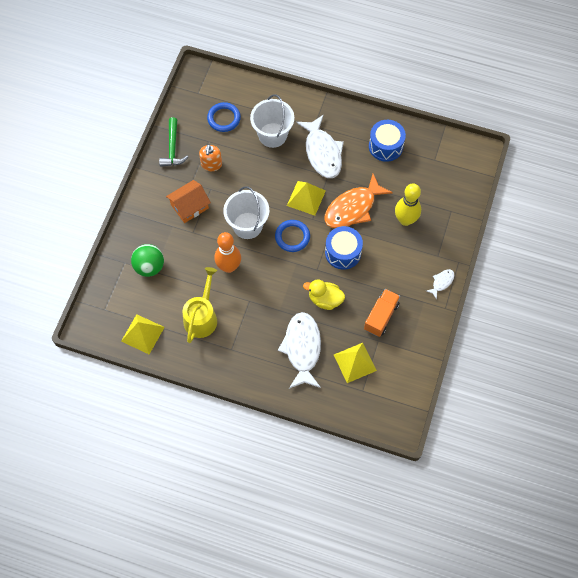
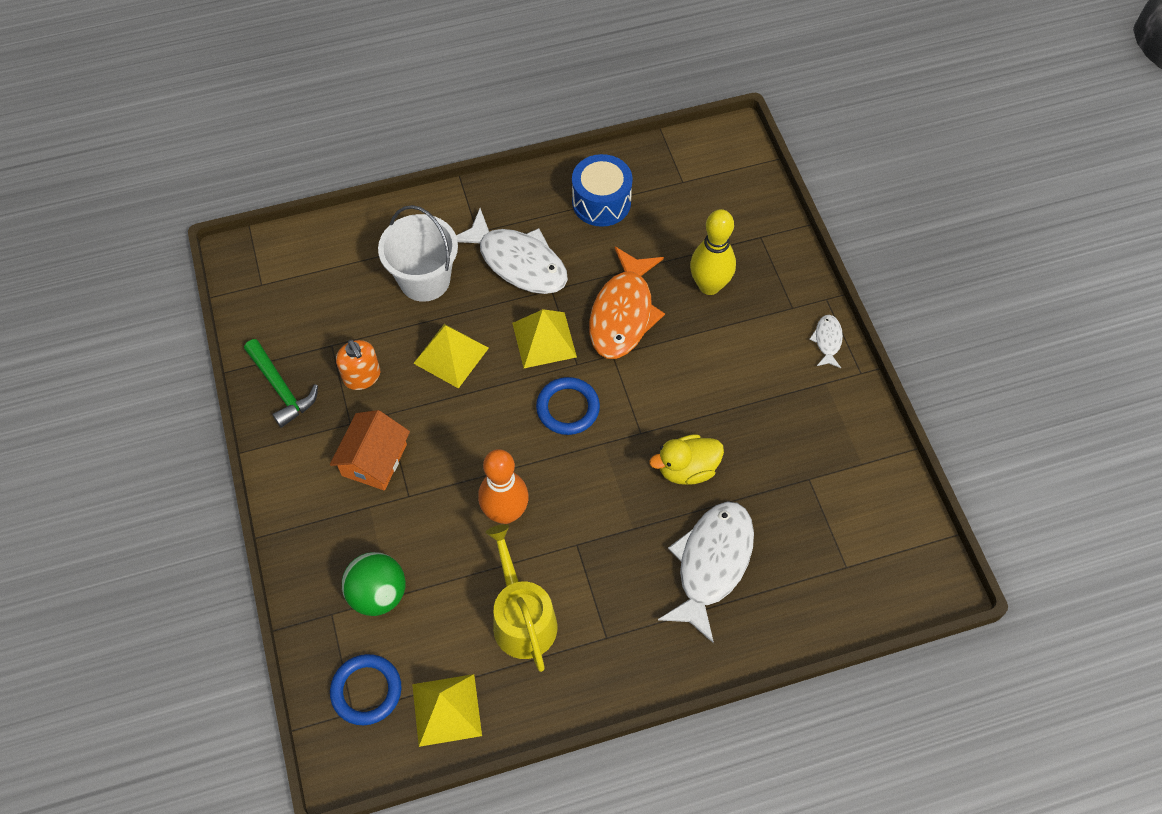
camera: 35 degrees left, 5 degrees down
(224, 118) = (331, 298): blue ring -> blue ring (366, 691)
(247, 225) = (487, 433): white bucket -> none
(302, 348) = (711, 563): white fish -> white fish turned 60 degrees clockwise
(343, 253) = (659, 385): blue drum -> none
(354, 362) = (802, 533): yellow pyramid -> yellow pyramid (451, 355)
(381, 316) = (785, 442): orange truck -> none

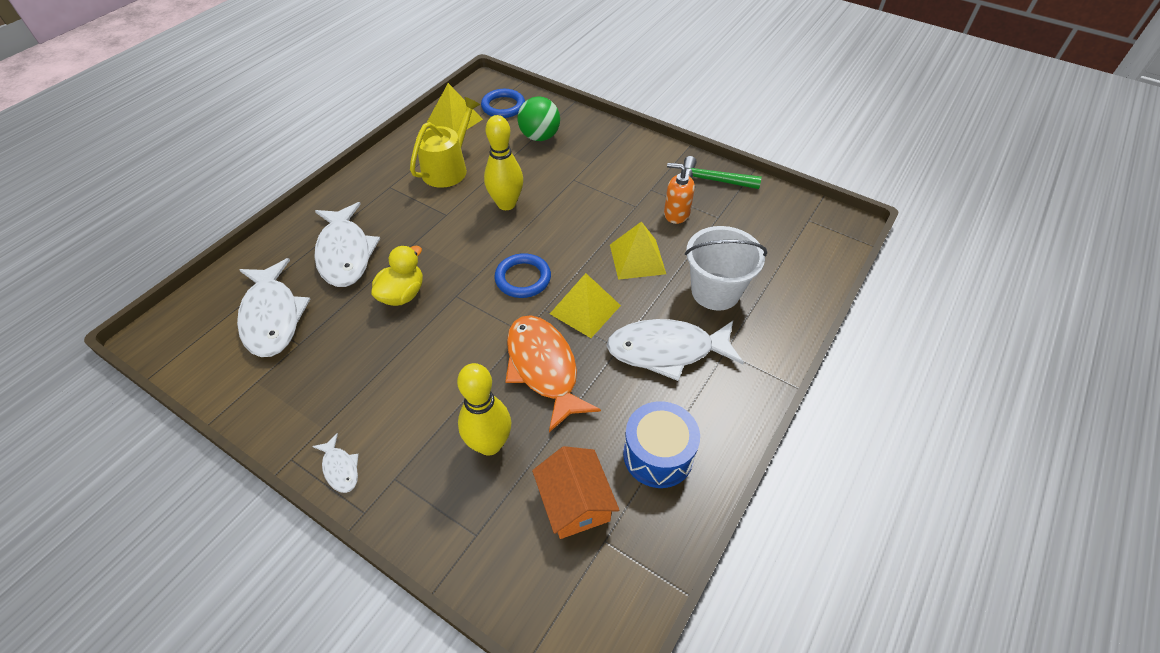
camera: 140 degrees right, 10 degrees down
(374, 460) = (614, 182): orange house -> orange house (575, 502)
(505, 512) = (506, 204): orange bowling pin -> yellow bowling pin
(522, 618) = (448, 168): yellow watering can -> yellow watering can turned 90 degrees counterclockwise
(819, 528) = (272, 317): none -> white fish

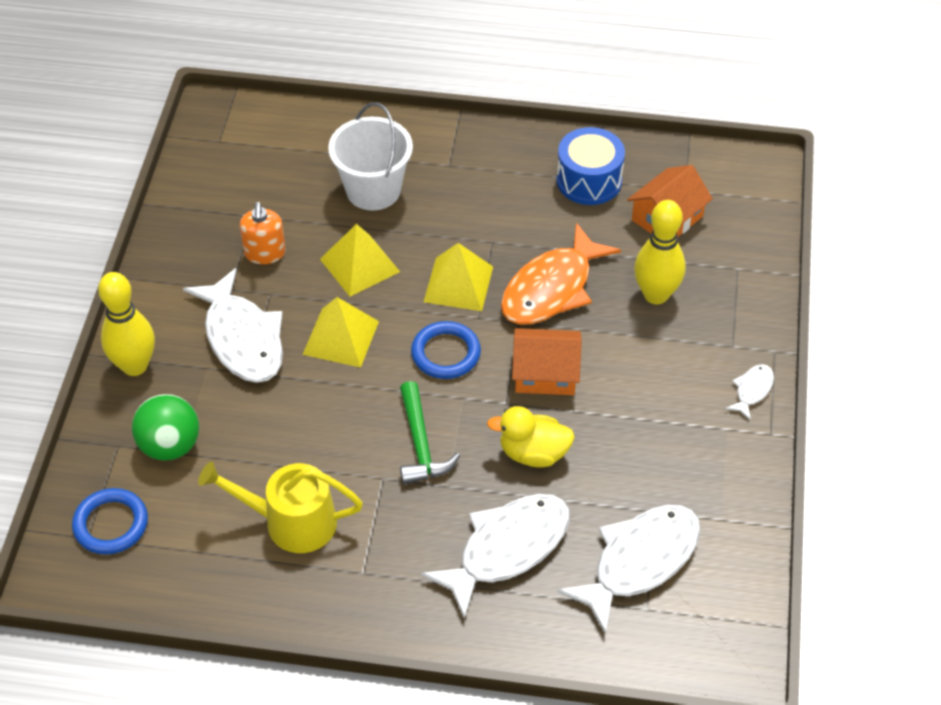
camera: 115 degrees left, 0 degrees up
(454, 120) = (174, 572): yellow pyramid -> yellow pyramid (341, 337)
(464, 329) = (545, 373): none -> orange house
(506, 204) = (330, 423): yellow bowling pin -> yellow bowling pin (135, 366)
(666, 350) = (473, 206): white fish -> white fish (242, 338)
(713, 180) = (185, 236): green hammer -> green hammer (420, 444)

